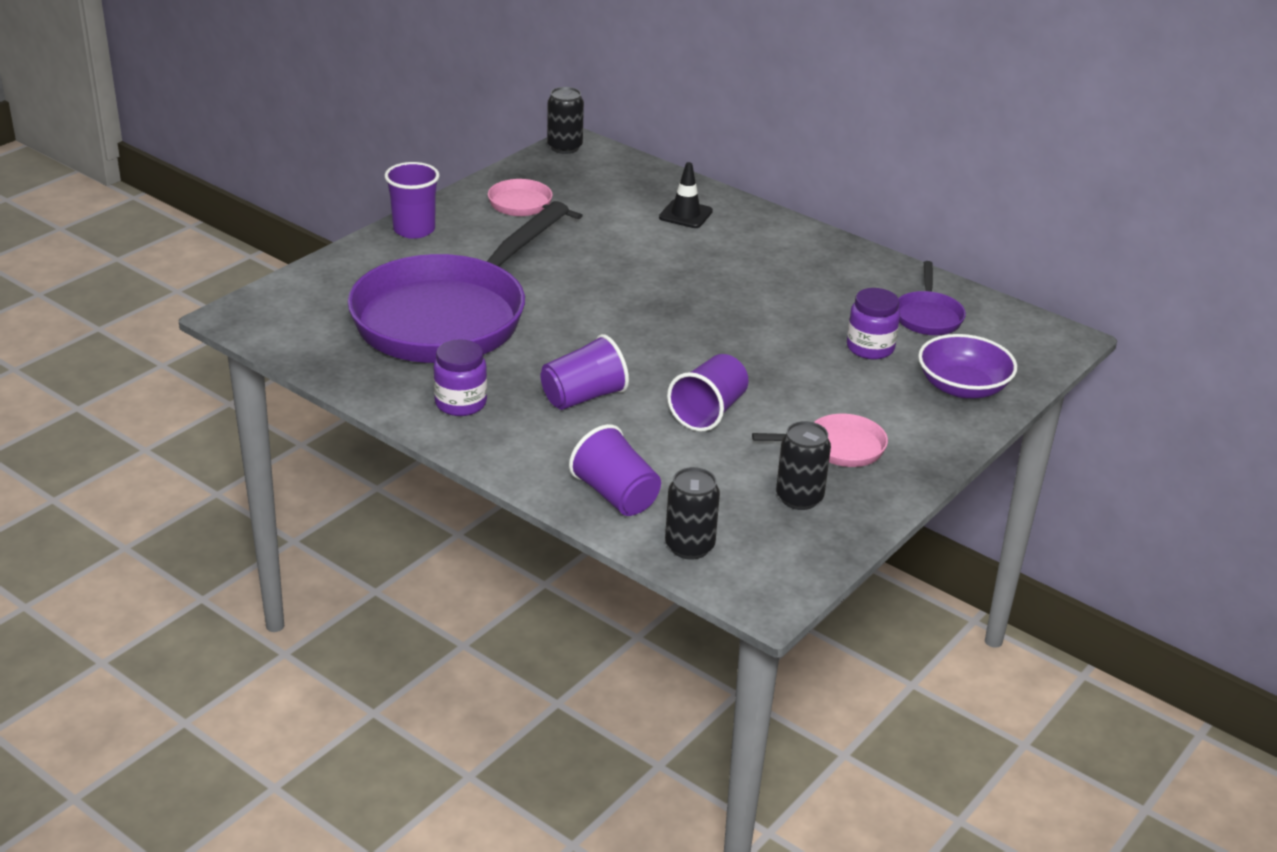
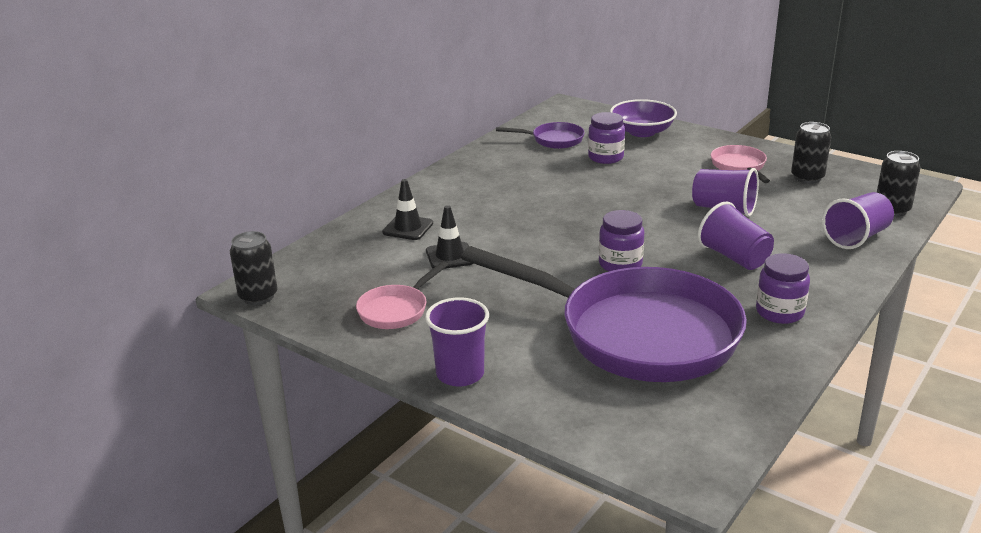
camera: 90 degrees left, 5 degrees down
(583, 324) = (620, 264): none -> purple jar
(620, 234) = (450, 256): none -> black traffic cone

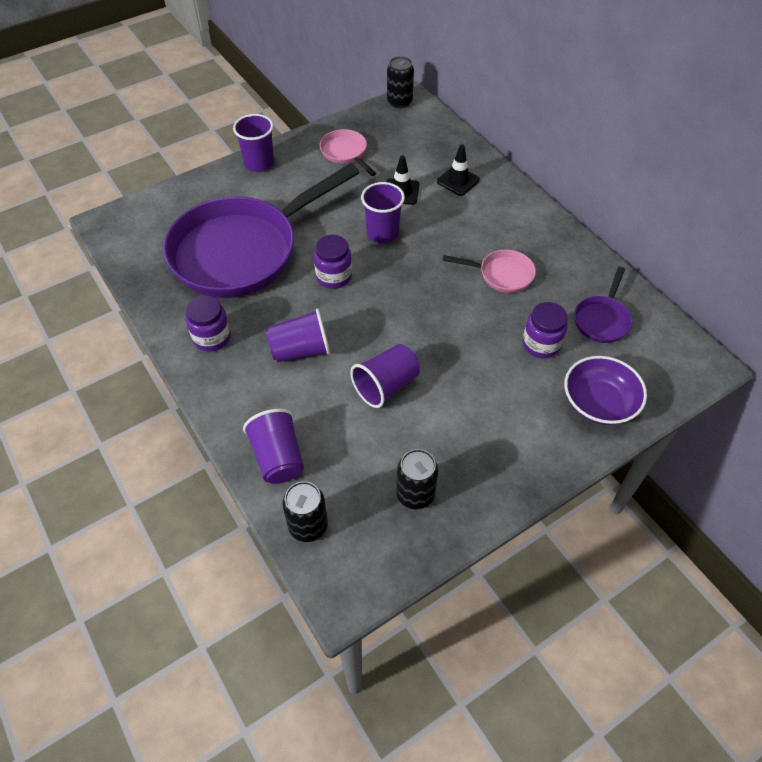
camera: 110 degrees right, 25 degrees up
(529, 252) = (382, 233): none -> purple cup
(739, 167) = (470, 447): pink pan -> pink pan (501, 274)

